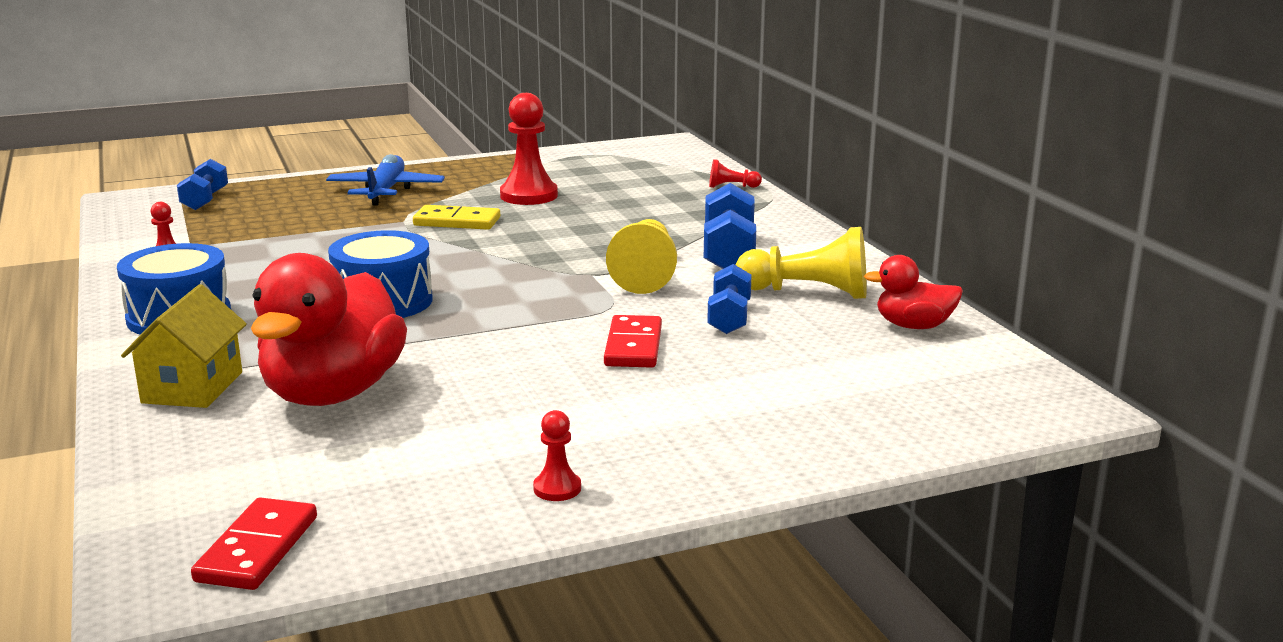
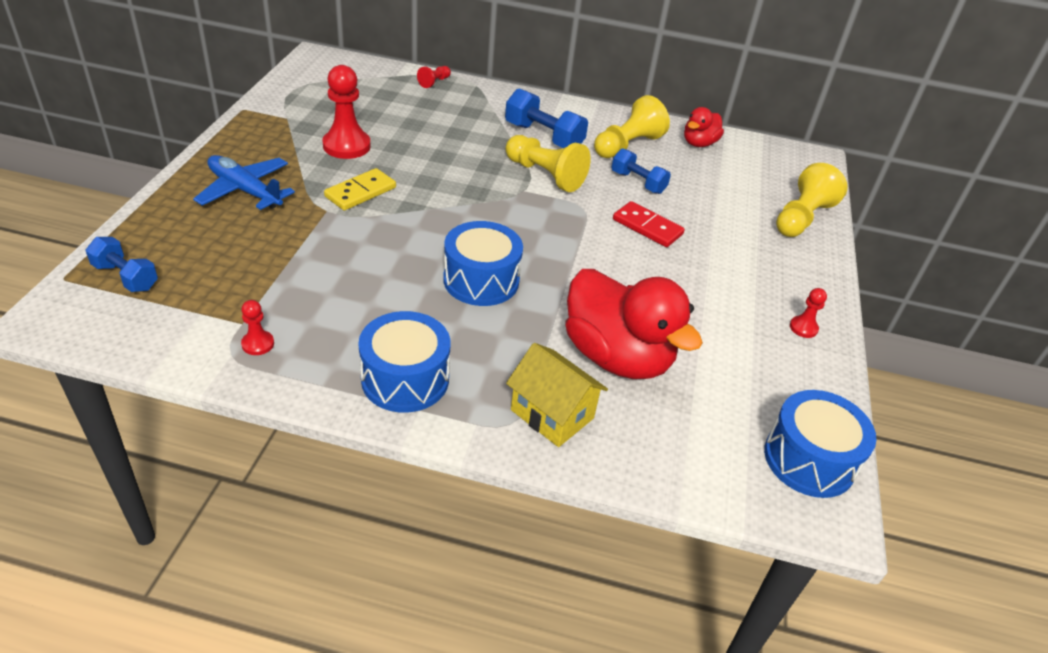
camera: 60 degrees left, 20 degrees up
(257, 549) = (809, 459): red domino -> blue drum
(856, 431) = (802, 218): none -> yellow pawn

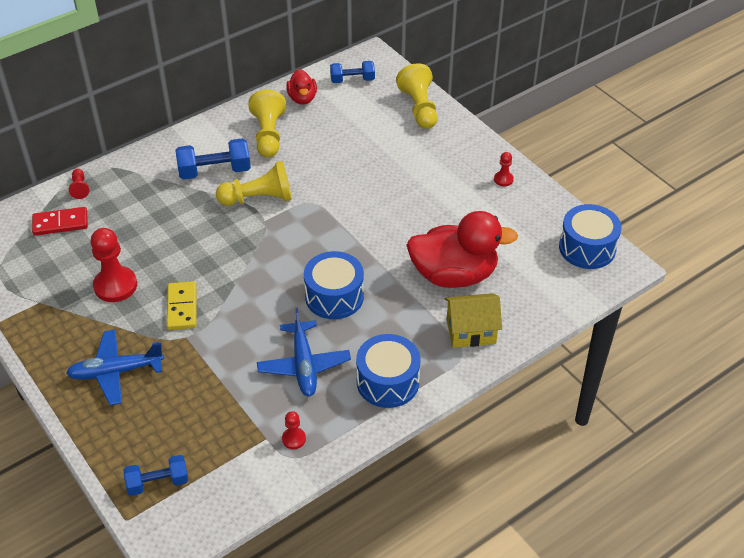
camera: 45 degrees left, 5 degrees up
(366, 303) = (304, 365): none -> blue plane
(638, 182) = (312, 158): blue dumbbell -> blue dumbbell (352, 80)
(647, 227) = (359, 184): red domino -> red domino (60, 223)

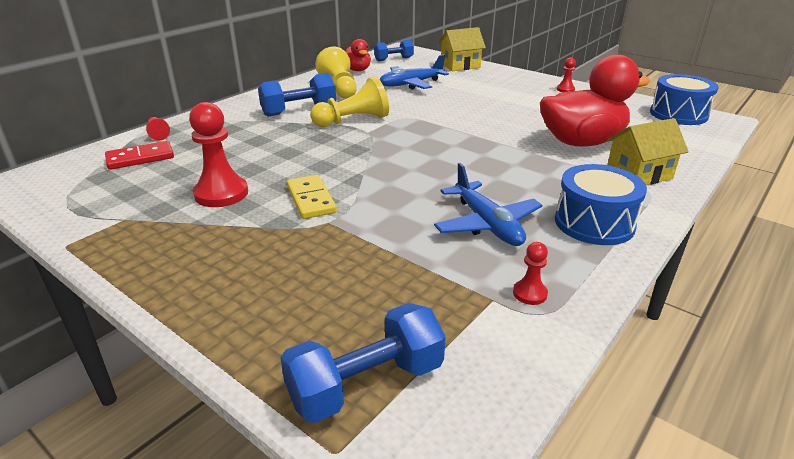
camera: 15 degrees left, 15 degrees down
(116, 372) = (248, 267): blue plane -> blue plane (411, 84)
(158, 482) = (366, 384): blue dumbbell -> blue dumbbell, size x1.50
(334, 296) = (477, 170): blue drum -> none
(419, 108) = (460, 66): yellow pawn -> yellow house

